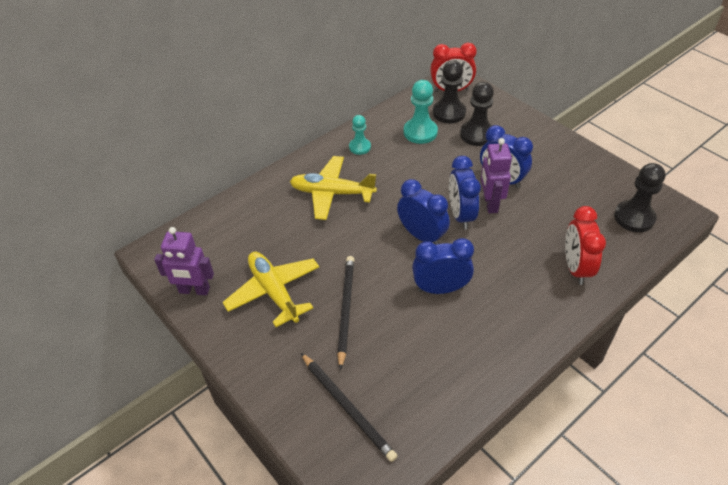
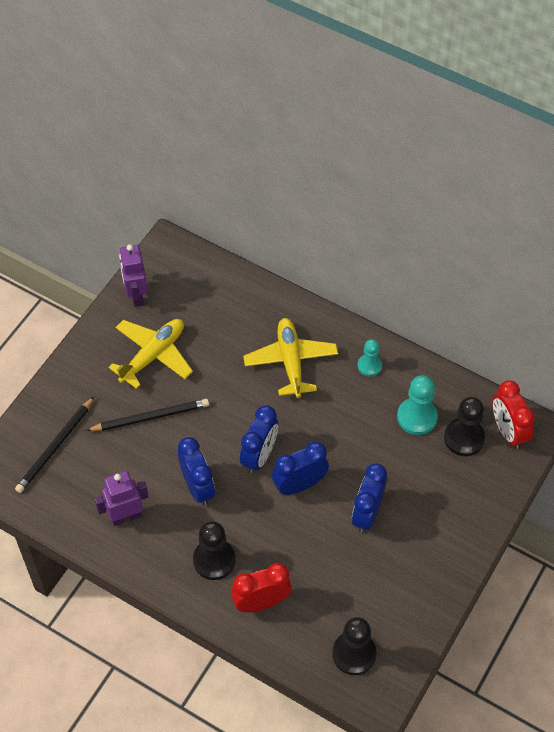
camera: 70 degrees right, 10 degrees up
(477, 134) = (435, 475): black pawn -> black pawn (214, 560)
(490, 204) = (326, 509): purple robot -> purple robot (126, 516)

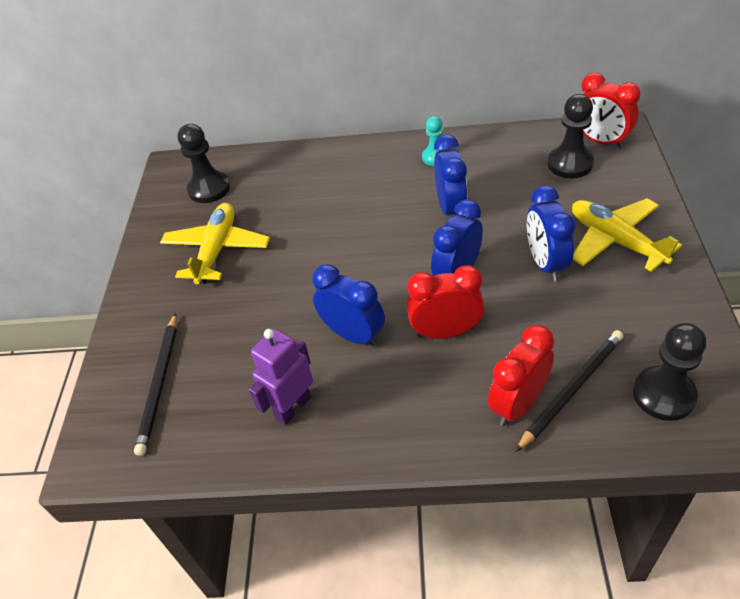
camera: 25 degrees left, 10 degrees down
(136, 295) = (165, 213): purple robot -> none
(151, 417) = (252, 300): black pencil -> black pencil (572, 389)
(214, 560) = (429, 393): black pawn -> black pawn (209, 189)
(258, 523) = (445, 332): none -> red clock
(259, 456) = (395, 274): blue clock -> blue clock (450, 209)
(291, 361) = (360, 189): yellow plane -> yellow plane (615, 241)
(417, 417) = (513, 170): turquoise pawn -> none

